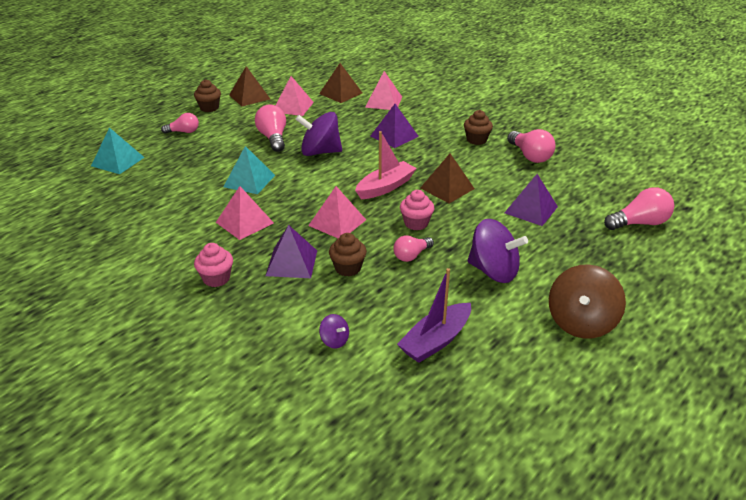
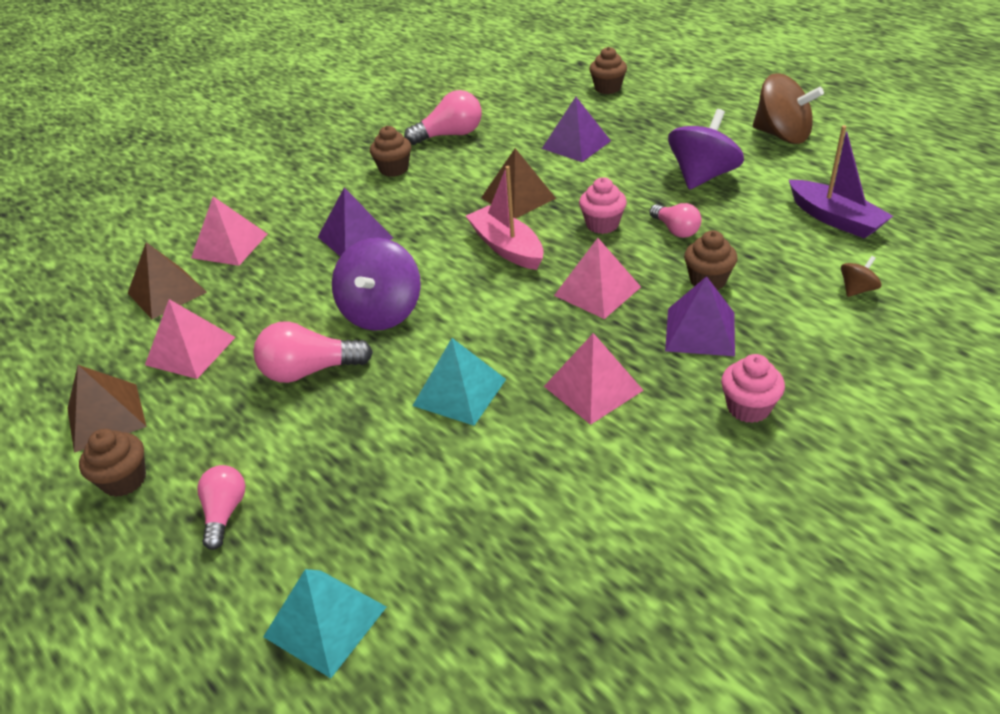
camera: 80 degrees left, 5 degrees up
(334, 341) = (857, 290): purple spinning top -> brown spinning top
(639, 223) = (607, 88): pink light bulb -> brown cupcake

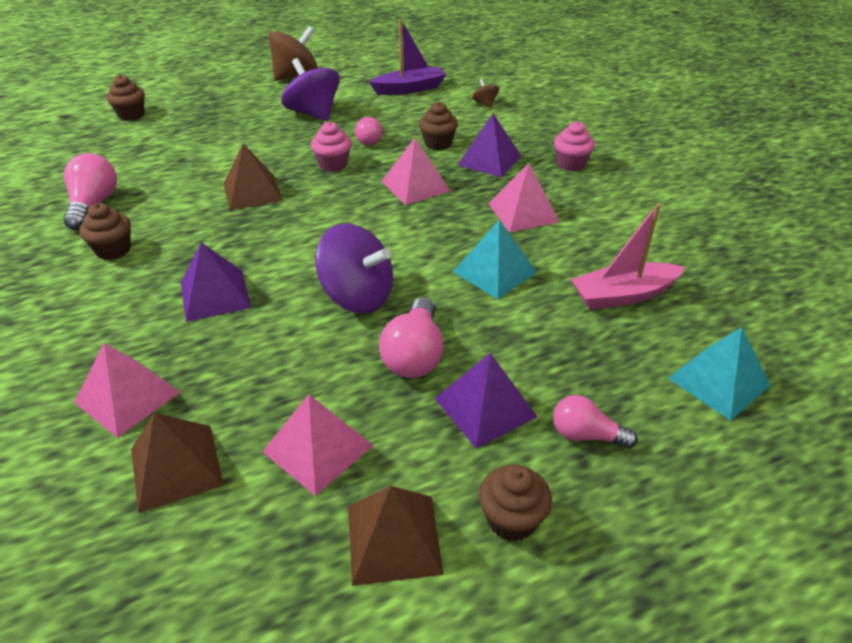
camera: 75 degrees left, 0 degrees up
(506, 247) = (321, 212): pink boat -> pink boat (623, 295)
(576, 144) = (203, 148): purple pyramid -> purple pyramid (485, 407)
(675, 230) = (369, 139): pink light bulb -> pink light bulb turned 105 degrees clockwise

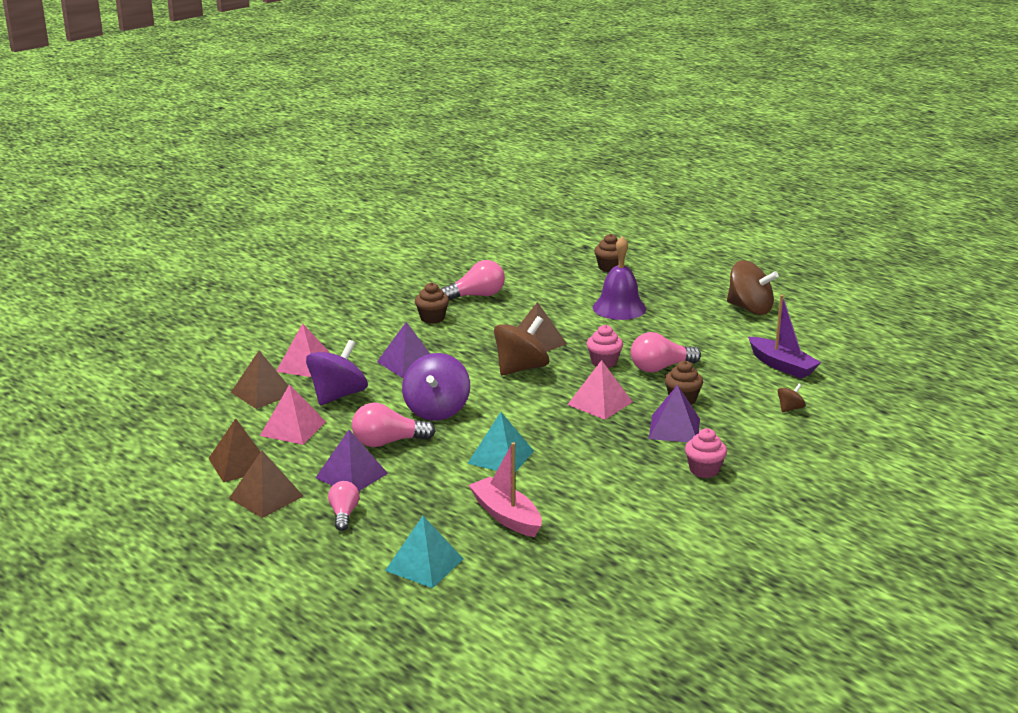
camera: 70 degrees right, 15 degrees down
(226, 130) = (619, 308): none -> purple bell
(303, 215) = (521, 368): none -> brown spinning top
(313, 113) = (684, 334): purple spinning top -> purple spinning top (338, 395)
(369, 139) = (660, 368): pink light bulb -> pink light bulb, size x1.54
(511, 519) = (266, 497): brown cupcake -> brown pyramid
(523, 212) = (596, 457): pink pyramid -> none

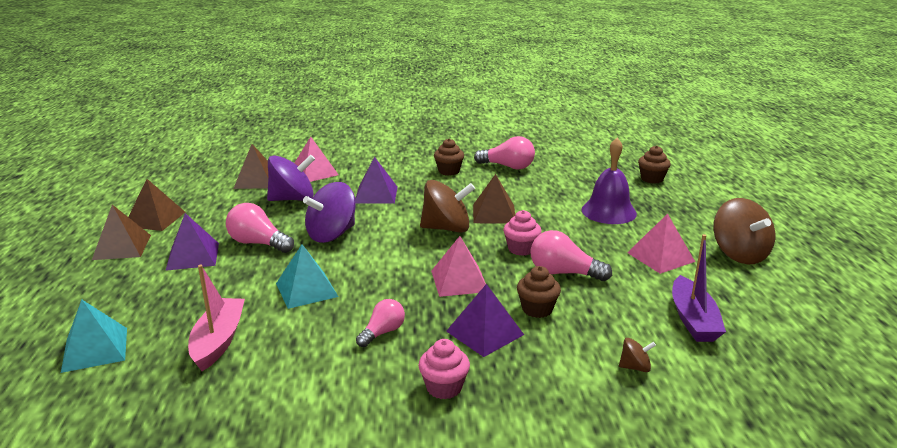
camera: 40 degrees right, 0 degrees up
(293, 428) = (226, 209): pink pyramid -> pink pyramid (660, 257)
(344, 514) = (133, 282): pink light bulb -> pink light bulb (382, 332)

